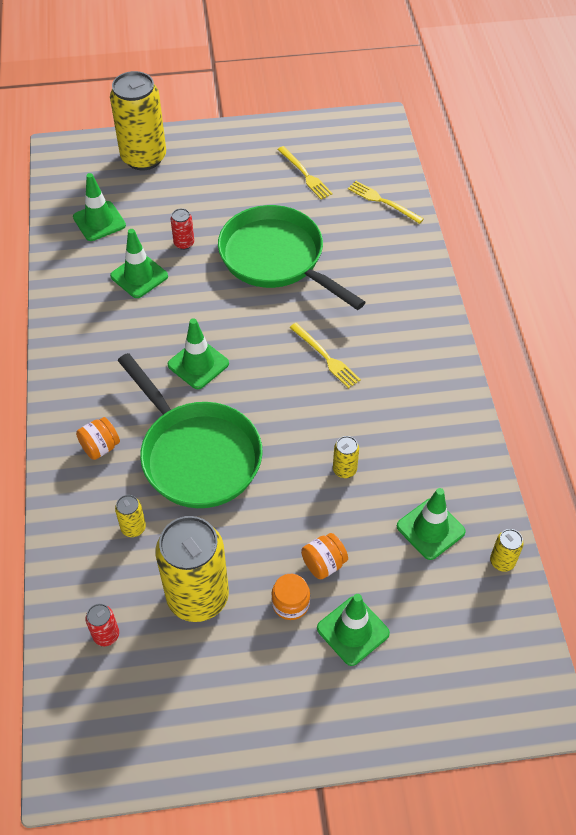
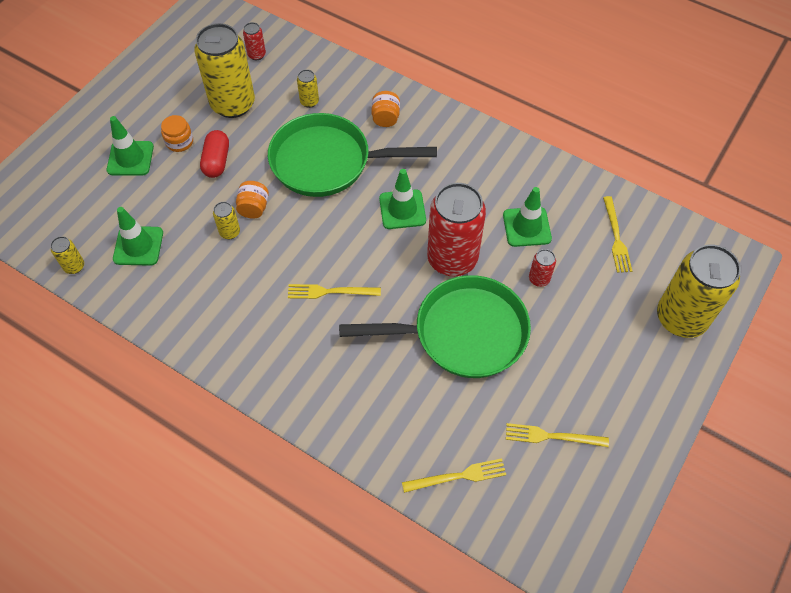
camera: 130 degrees right, 5 degrees up
(99, 221) = (616, 237): green traffic cone -> yellow fork
(216, 302) = (452, 259): none -> red can
(281, 547) = (216, 161): none -> red capsule
(324, 564) = (183, 174): orange jar -> orange jar (254, 208)

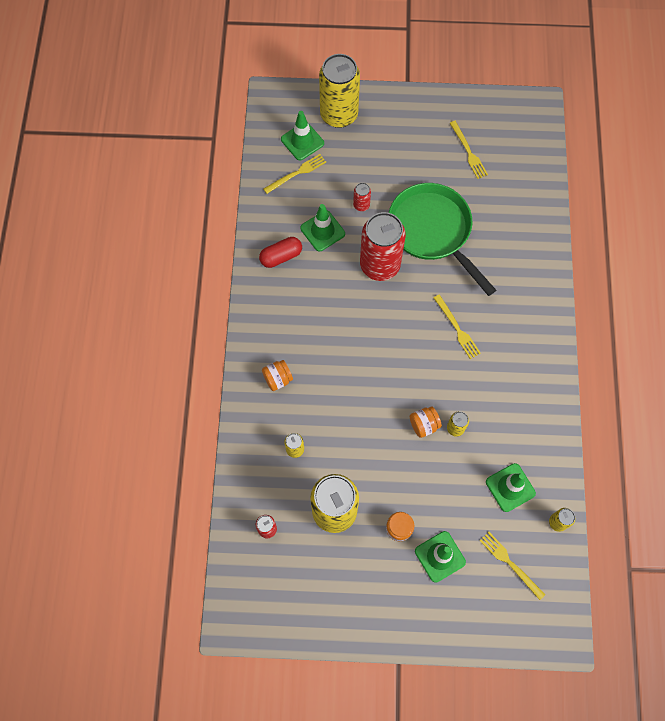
camera: 120 degrees left, 10 degrees up
(216, 161) = (399, 483): red capsule -> red capsule (281, 256)
(327, 162) = (348, 397): green pan -> none
(402, 209) = (358, 319): green traffic cone -> green traffic cone (302, 141)
(458, 476) = (527, 189): yellow fork -> yellow fork (510, 563)

